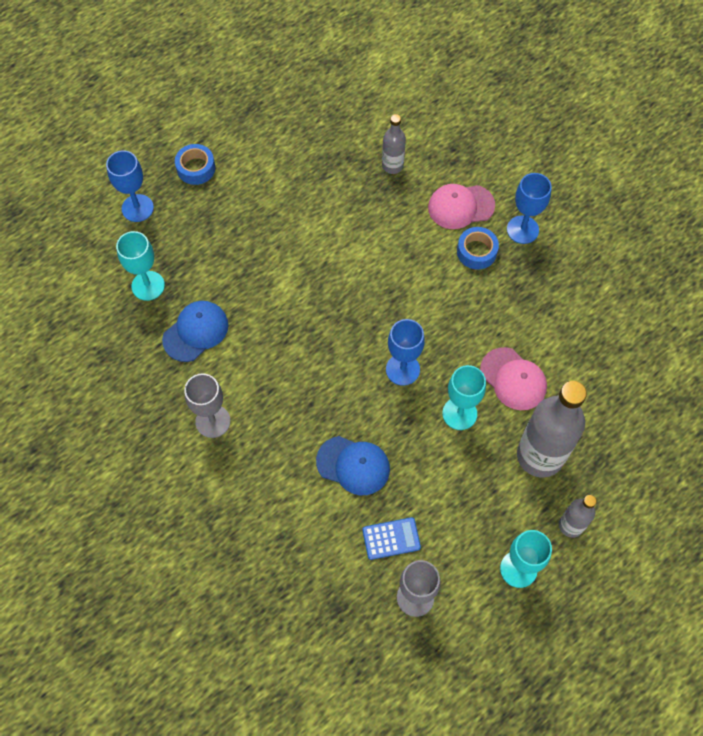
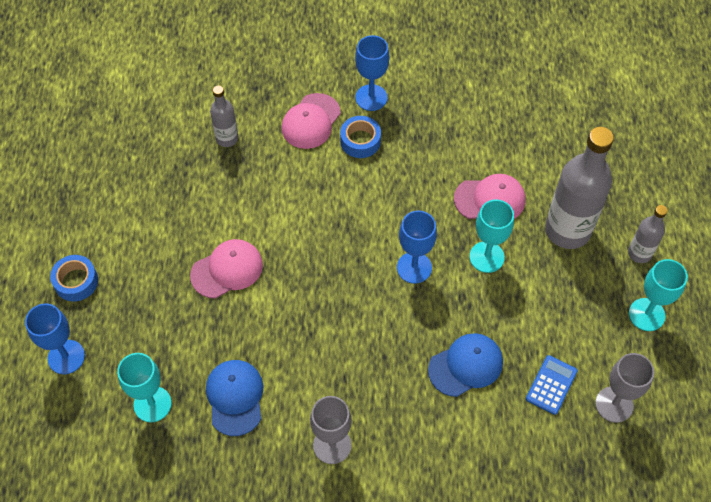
camera: 50 degrees left, 5 degrees down
(287, 250) = (227, 270): none -> pink cap

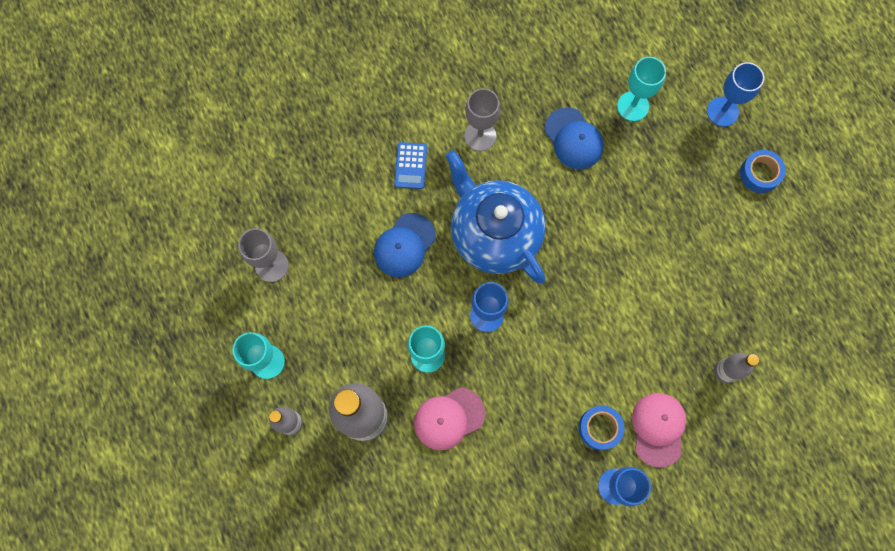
camera: 155 degrees right, 15 degrees up
(227, 270) = (644, 240): pink cap -> none
(369, 338) = (494, 233): none -> blue teapot
(551, 385) = (328, 260): blue calculator -> blue calculator (410, 166)

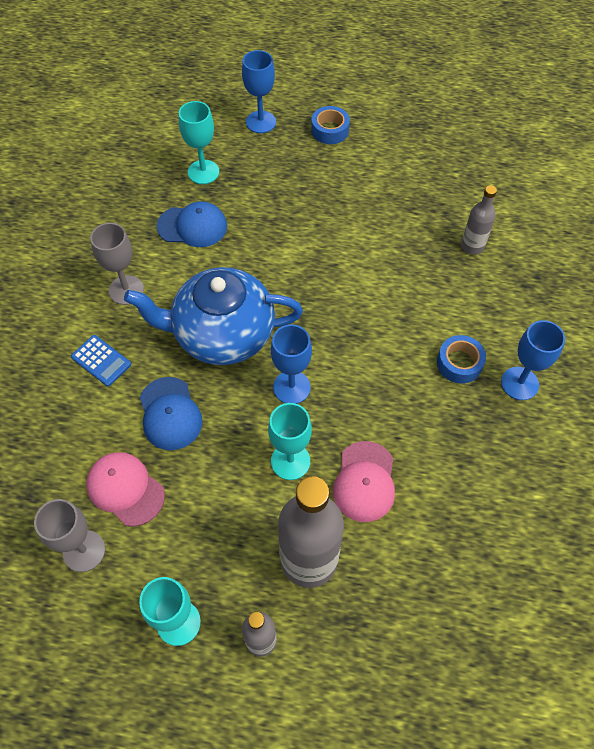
camera: 55 degrees left, 15 degrees down
(658, 429) = (489, 320): pink cap -> pink cap (125, 489)

